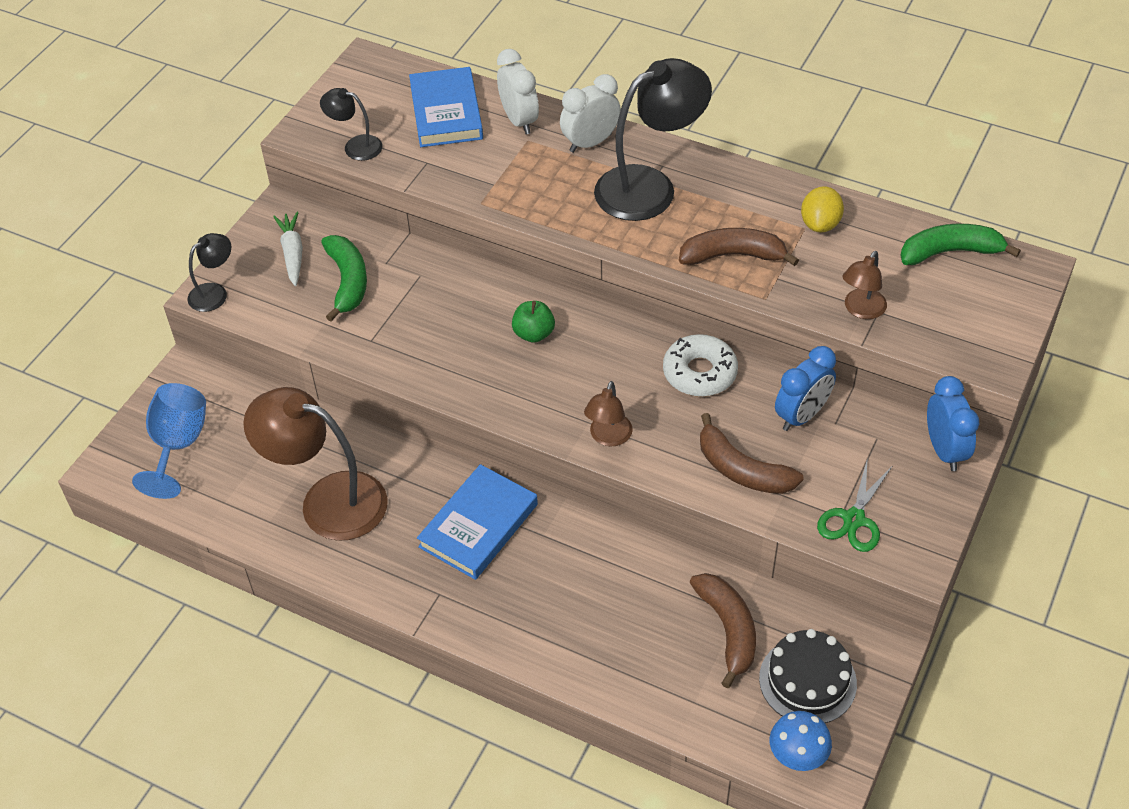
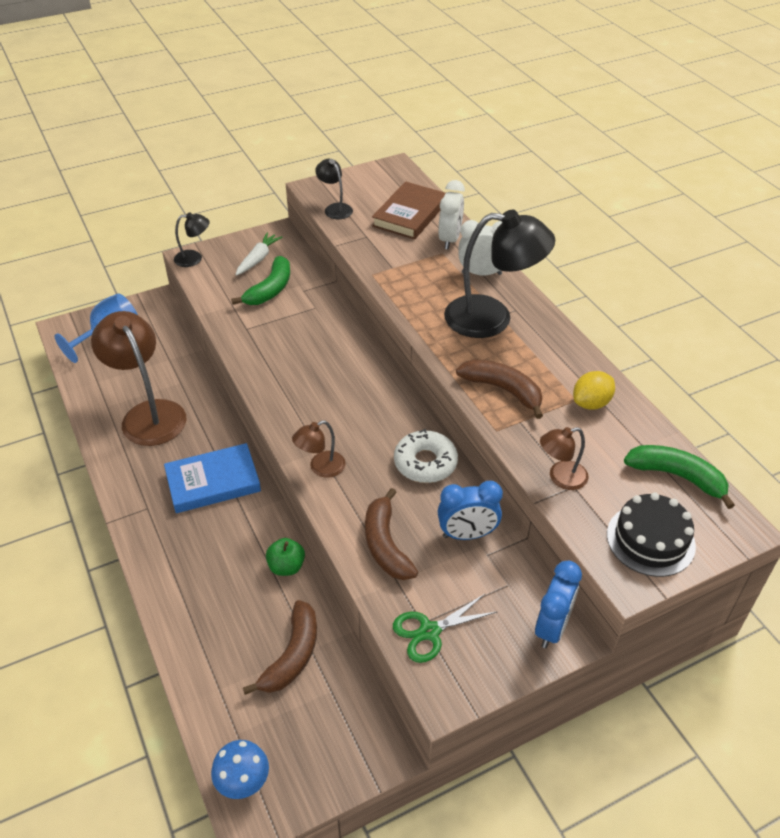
camera: 35 degrees right, 5 degrees down
(446, 112) = (410, 214): blue book -> brown book
(533, 334) = (344, 377): green apple -> green apple (286, 566)
(807, 681) = (308, 732): black cake -> black cake (650, 540)

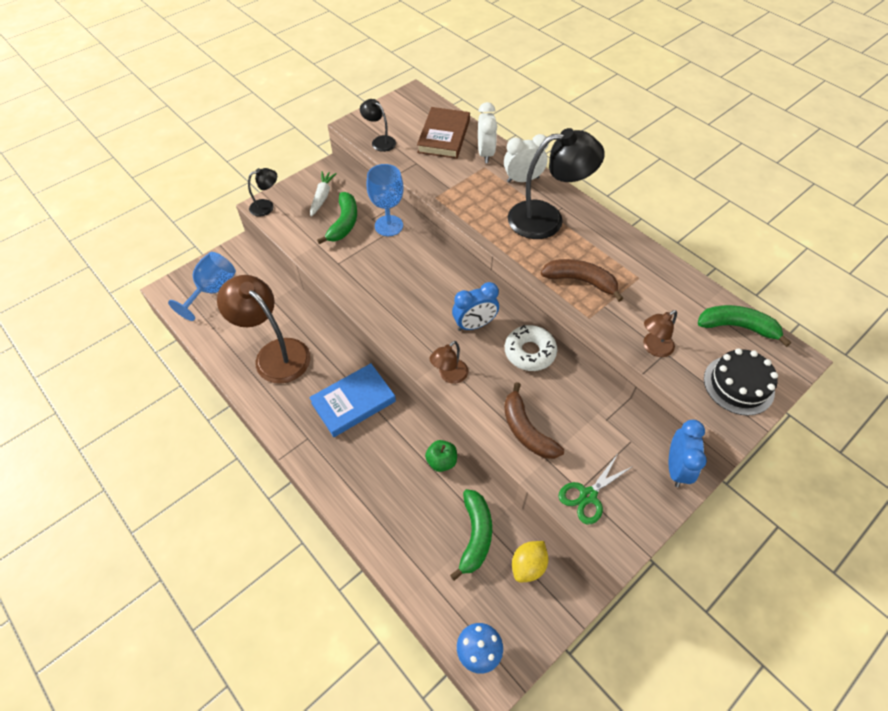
camera: 15 degrees left, 10 degrees up
(292, 655) = (475, 535): brown banana -> green banana
(319, 301) = (388, 226): none -> blue goblet
(467, 534) = (585, 406): blue clock -> blue clock (474, 325)
(591, 403) = (651, 278): yellow lemon -> yellow lemon (528, 566)

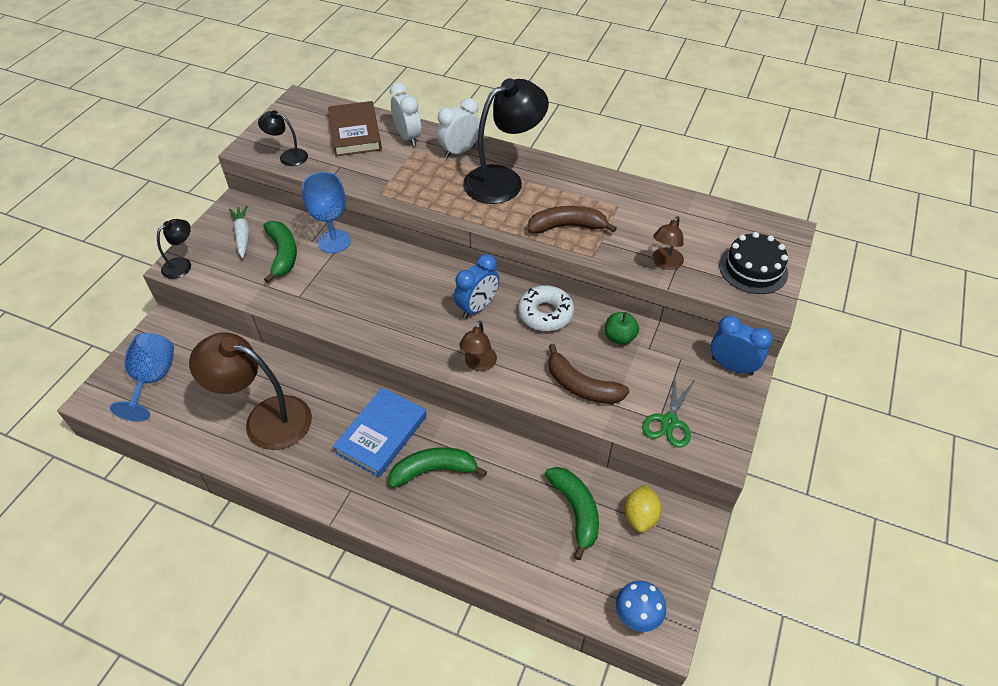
camera: 25 degrees left, 5 degrees down
(441, 461) = (505, 455): green apple -> green apple (619, 337)
(676, 468) = (732, 366): blue clock -> blue clock turned 45 degrees counterclockwise
(737, 327) = (725, 220): green banana -> green banana (434, 470)

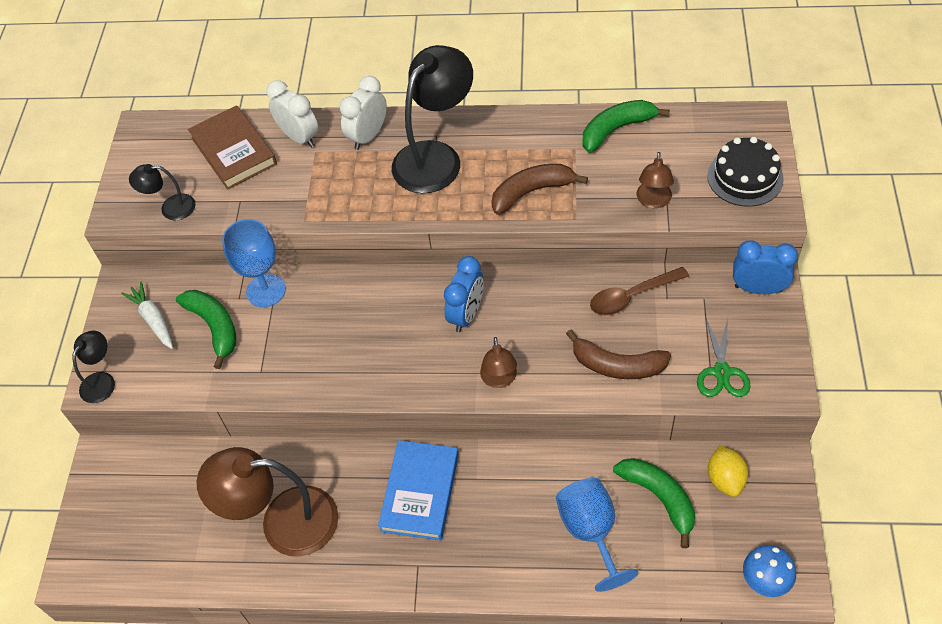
camera: 15 degrees left, 5 degrees up
(152, 380) = (128, 526): blue goblet -> blue goblet (591, 532)
(434, 470) = (495, 510): green banana -> green banana (616, 129)
(545, 314) = (542, 296): white donut -> none
(619, 337) = (632, 296): green apple -> brown spoon

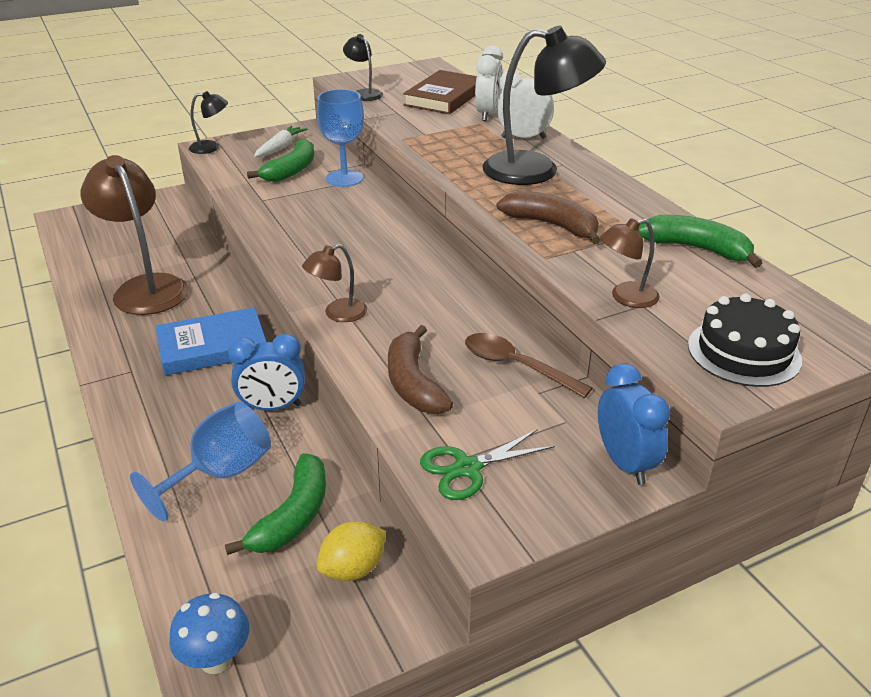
camera: 55 degrees right, 20 degrees down
(466, 314) = (401, 273): blue clock -> blue clock (273, 407)

